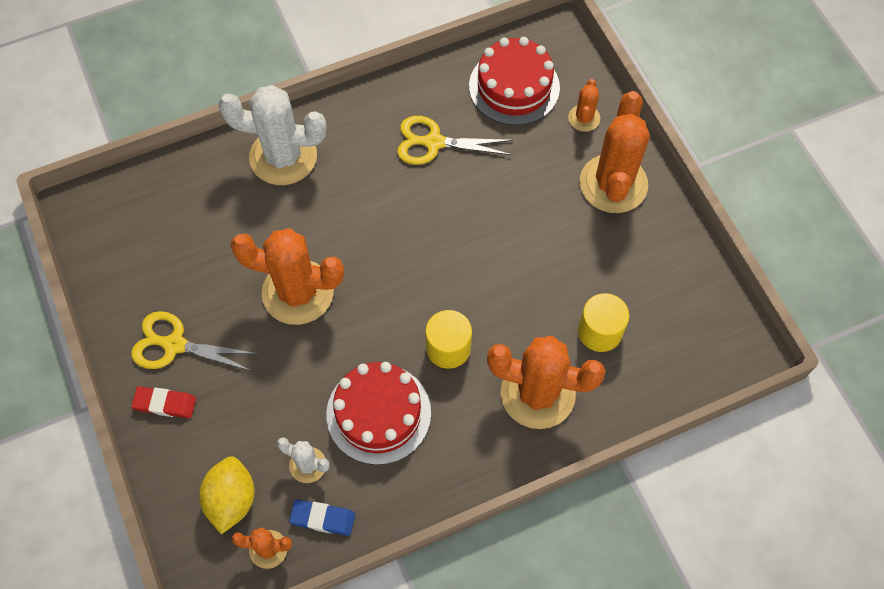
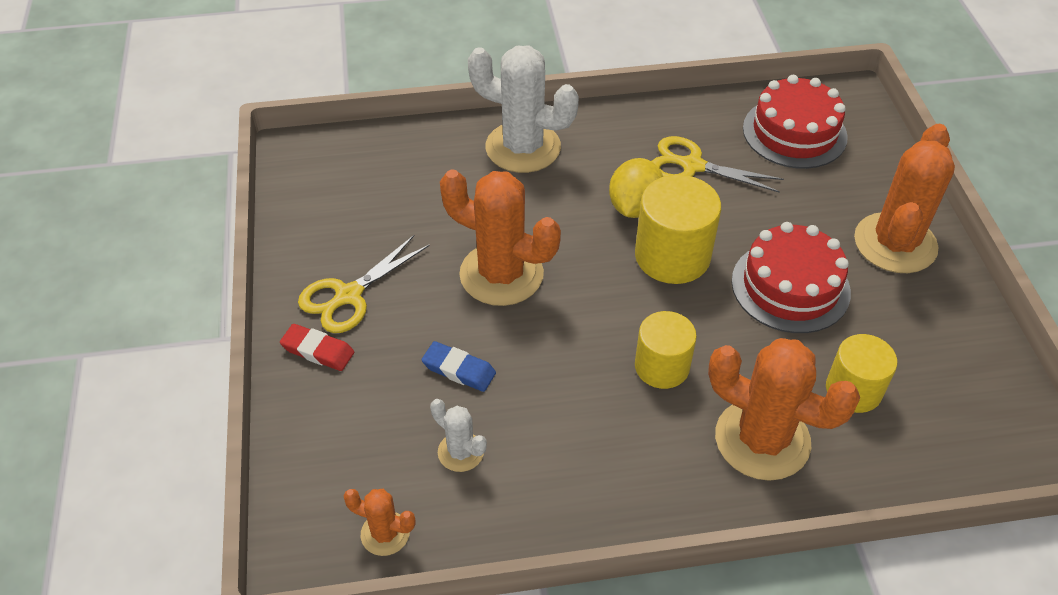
camera: 15 degrees right, 15 degrees down
(174, 345) = (349, 295): yellow scissors -> yellow scissors turned 75 degrees counterclockwise
(231, 500) = (359, 468): yellow lemon -> yellow lemon (634, 207)
(323, 518) = (461, 515): blue eraser -> blue eraser (459, 369)
(378, 413) = (560, 416): red cake -> red cake (790, 286)
(435, 240) = (672, 256): none -> yellow cylinder
(584, 118) = (870, 175): orange cactus -> none

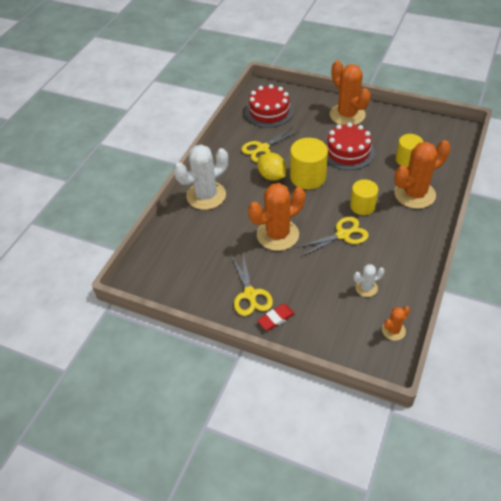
camera: 55 degrees left, 0 degrees up
(459, 369) = (321, 271): blue eraser -> none
(566, 365) = (343, 235): none -> yellow scissors

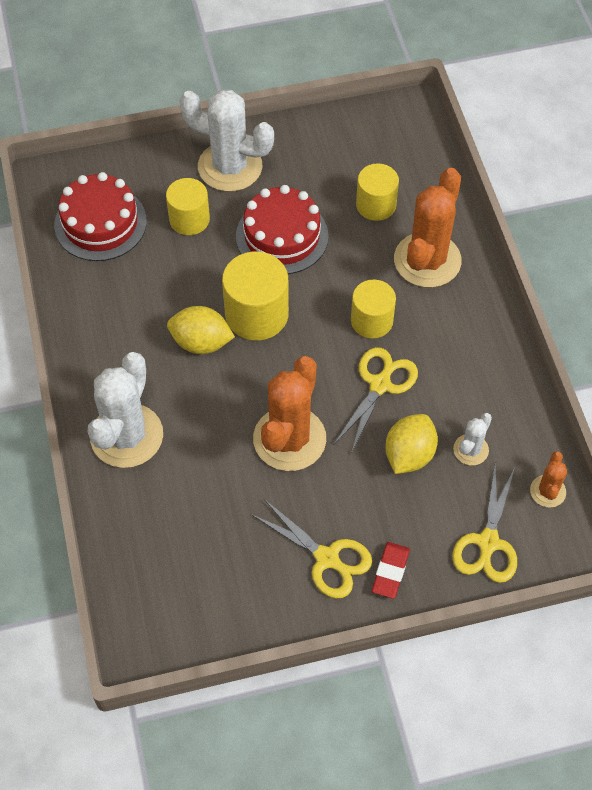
camera: 40 degrees left, 10 degrees up
(263, 148) = (146, 299): yellow scissors -> yellow scissors (488, 542)
(310, 127) = (189, 219): none -> yellow cylinder
(331, 272) = (409, 454): none -> yellow lemon
(347, 115) = (230, 167): orange cactus -> white cactus

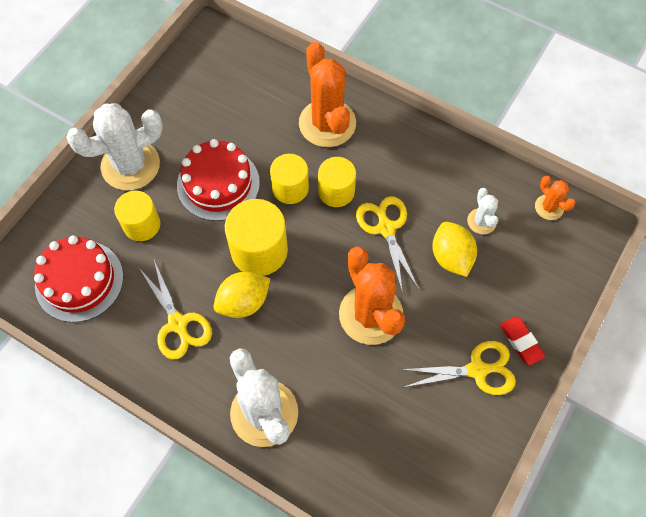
camera: 45 degrees left, 5 degrees up
(376, 205) = (256, 113): yellow cylinder -> yellow cylinder (290, 188)
(488, 542) = (552, 269): yellow scissors -> yellow scissors (178, 323)

